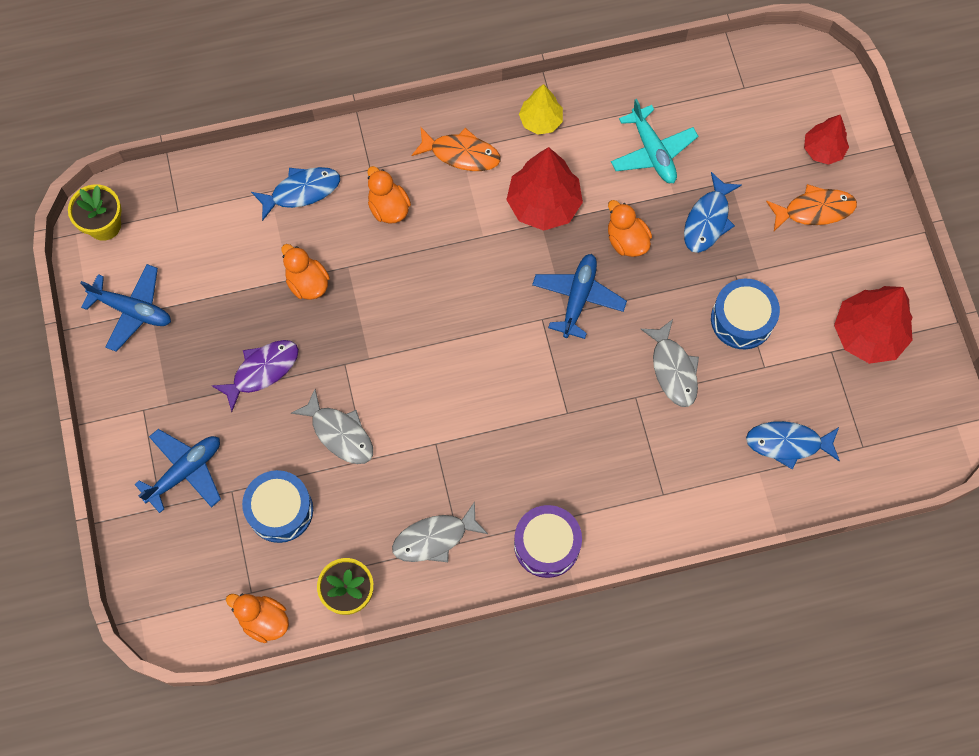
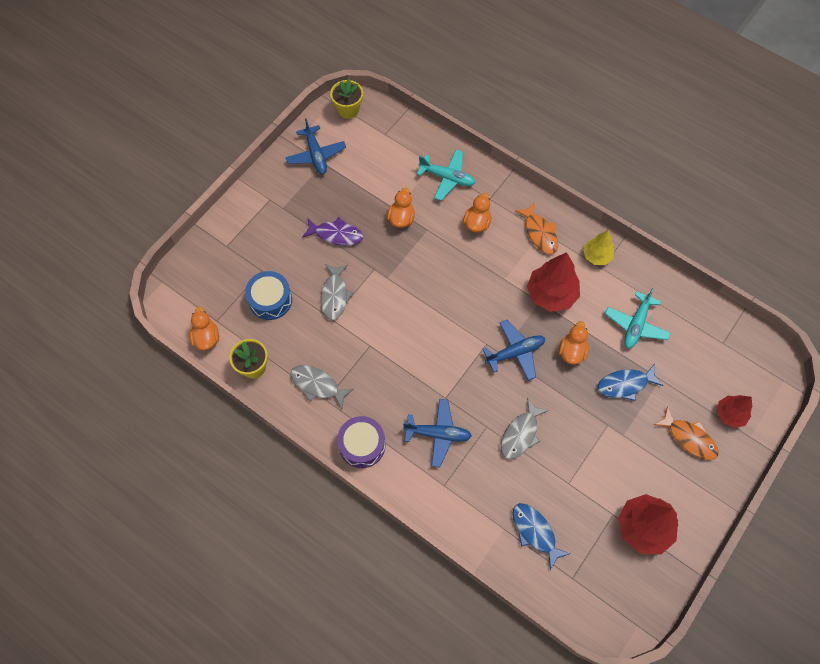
camera: 50 degrees right, 5 degrees down
(185, 471) = (254, 242): blue plane -> blue plane (438, 434)
(301, 191) = (447, 178): blue fish -> turquoise plane
(742, 319) = (585, 448): blue drum -> none

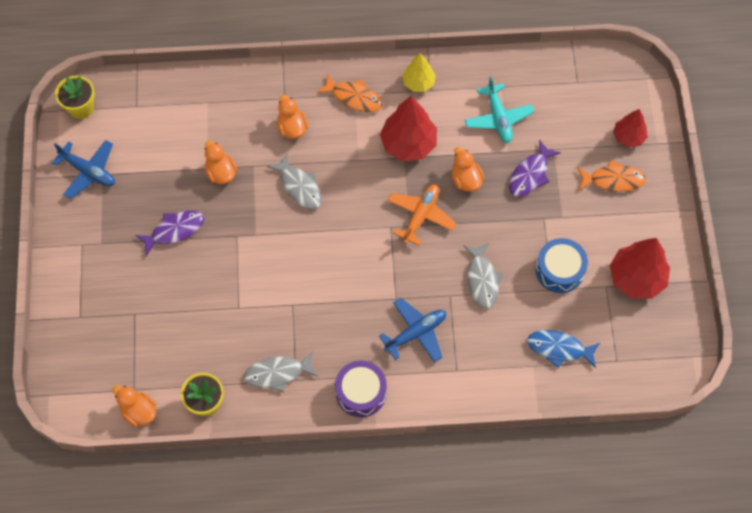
camera: 40 degrees left, 0 degrees up
(270, 300) = (167, 333): blue drum -> blue drum (559, 270)
(335, 295) = (222, 285): grey fish -> grey fish (299, 187)
(447, 178) = (230, 106): turquoise plane -> none
(515, 352) = (420, 216): blue plane -> orange plane
(625, 384) = (530, 174): blue fish -> purple fish

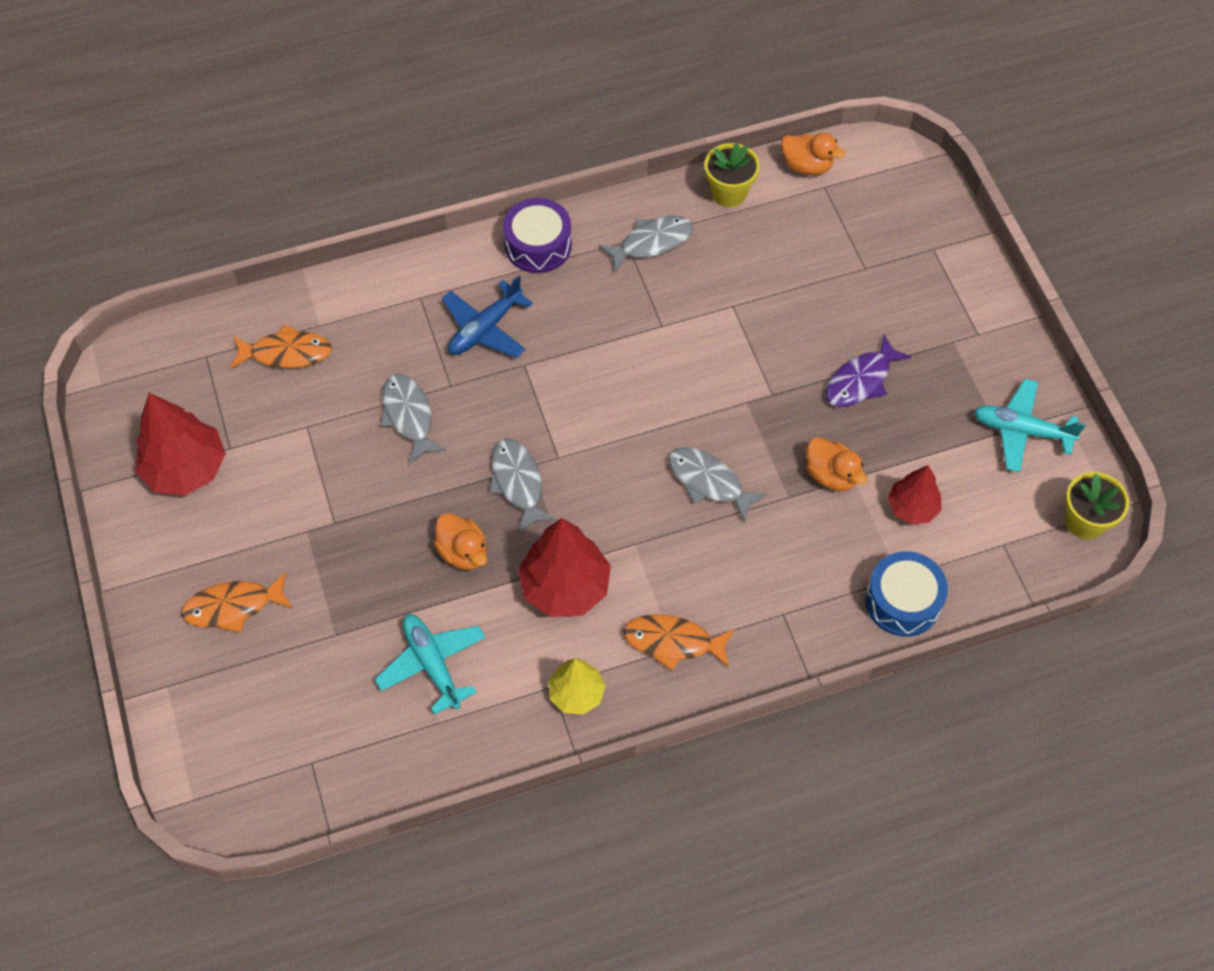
camera: 165 degrees right, 5 degrees down
(88, 171) = (1021, 431): blue plane -> turquoise plane
(292, 128) = (752, 568): orange duck -> none
(420, 216) = (518, 482): orange plane -> grey fish
(530, 174) = (365, 584): purple fish -> none
(559, 270) = (299, 454): blue drum -> blue drum (902, 601)
(559, 348) = (286, 353): blue fish -> orange fish
(628, 137) = (215, 684): red tree -> red tree (912, 508)

